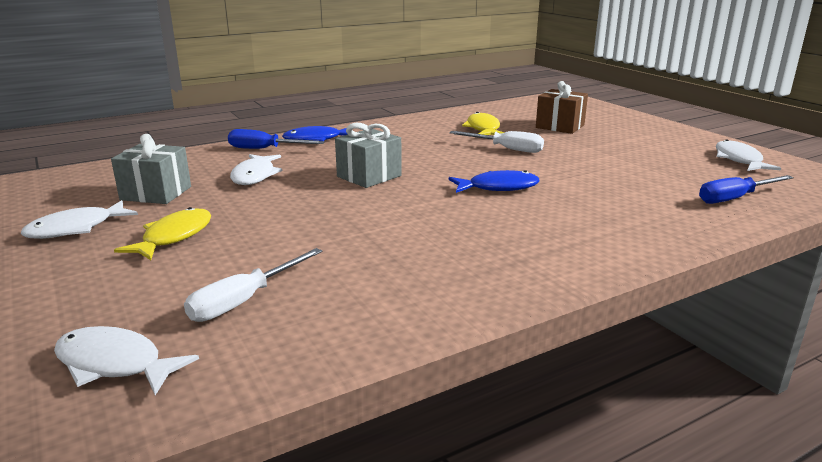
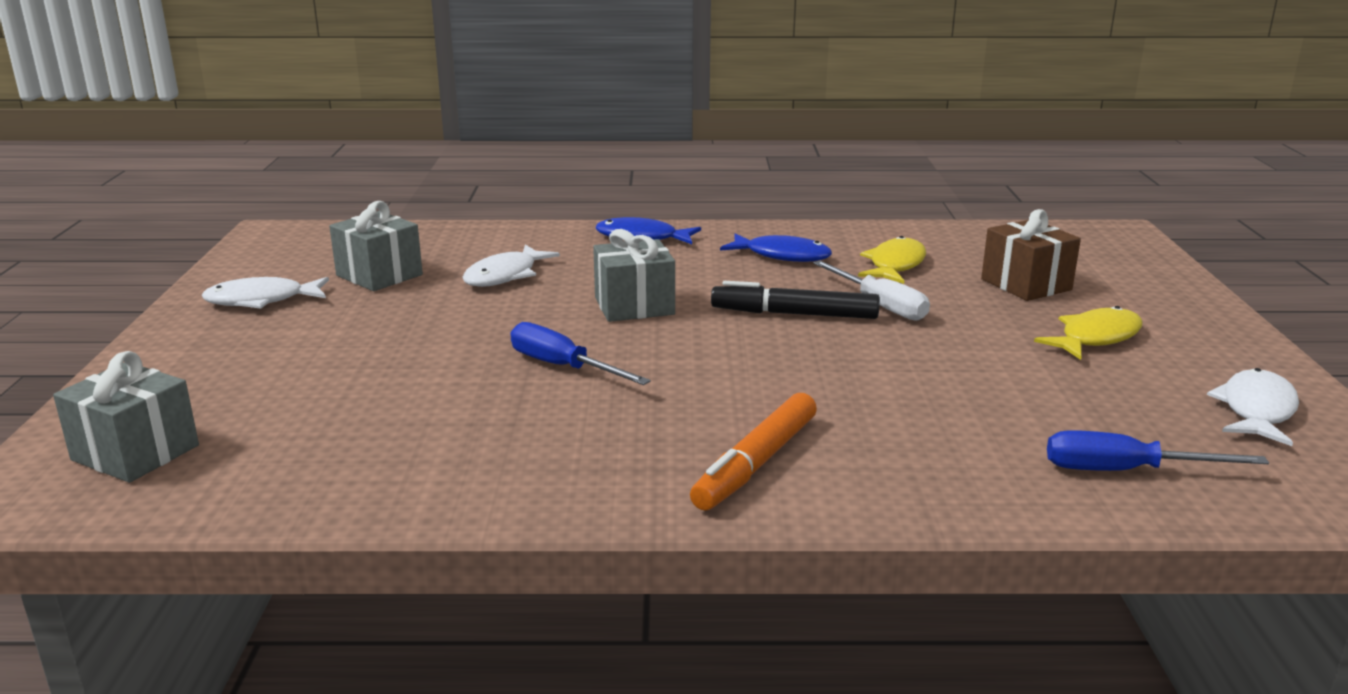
camera: 30 degrees right, 0 degrees up
(114, 364) = (135, 453): white fish -> grey gift
(174, 237) = (334, 333): yellow fish -> yellow fish (1095, 338)
(244, 300) = (308, 425): white screwdriver -> none
(265, 149) = (563, 240): blue screwdriver -> blue screwdriver (563, 367)
(469, 162) = (794, 314): none -> black marker
(498, 187) = (778, 362): blue fish -> blue fish (782, 256)
(570, 242) = (756, 463): none -> orange marker

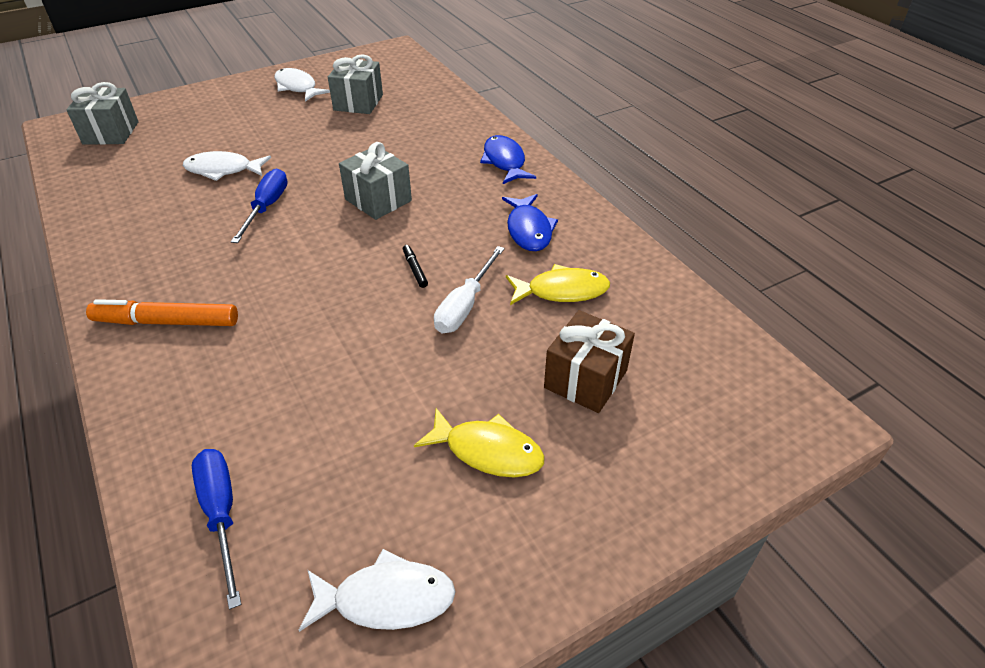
camera: 60 degrees right, 20 degrees up
(505, 276) = (391, 139): white fish -> white fish (223, 170)
(794, 314) = (415, 269): black marker -> black marker, size x0.46

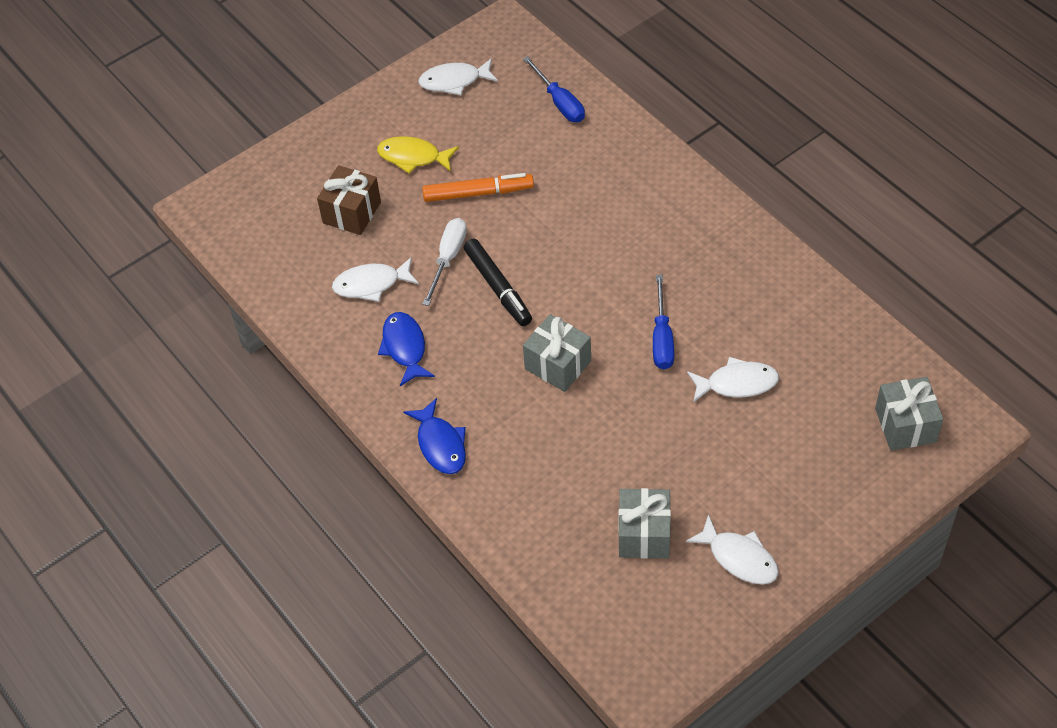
camera: 175 degrees right, 10 degrees up
(167, 322) = (674, 210): orange marker -> orange marker (478, 193)
(415, 269) = (498, 287): black marker -> black marker, size x2.16
(562, 291) = (371, 284): yellow fish -> white fish

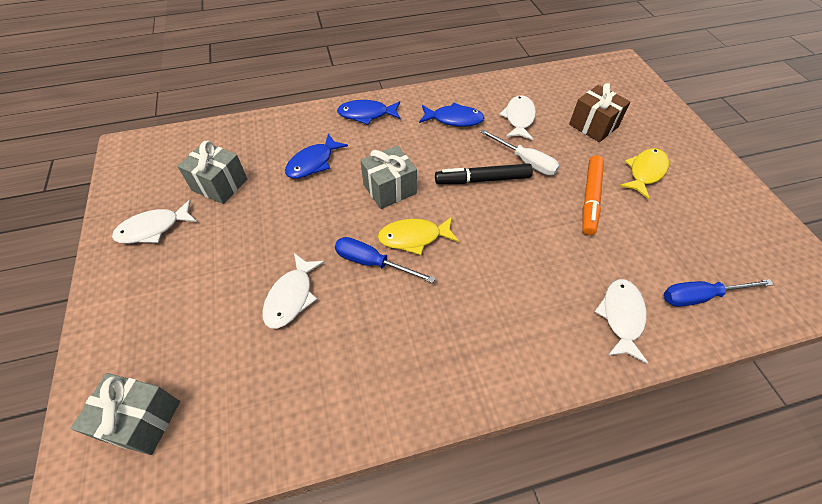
camera: 110 degrees right, 0 degrees up
(454, 81) = (742, 225): white fish -> white fish (621, 316)
(557, 458) = (313, 163): none -> blue fish
(612, 317) = (413, 237): none -> yellow fish

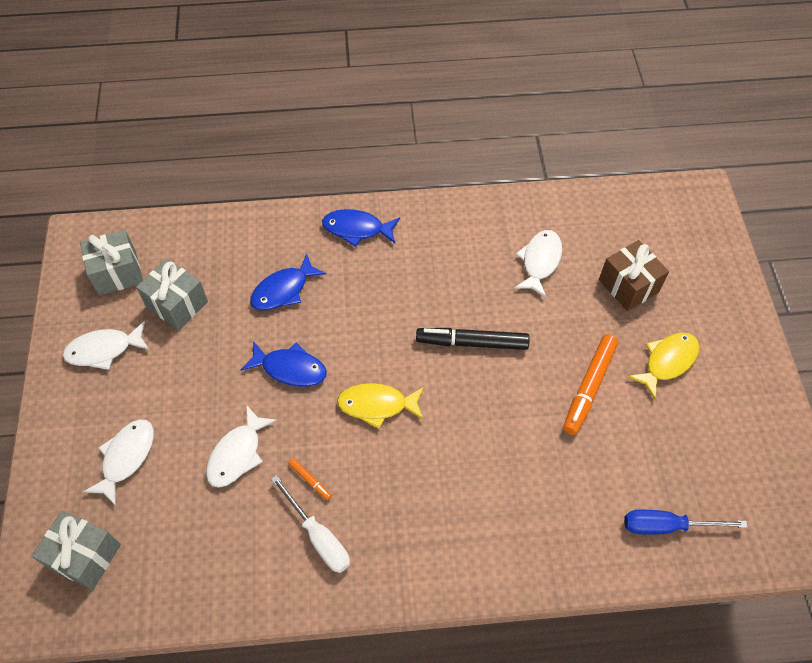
camera: 10 degrees right, 5 degrees up
(366, 309) = (310, 480): none -> orange marker
(372, 263) = (327, 428): blue screwdriver -> none
(389, 189) = (363, 339): grey gift -> grey gift (117, 273)
(454, 119) = (460, 251): blue fish -> blue fish (290, 369)
(525, 161) = (529, 325): white screwdriver -> white screwdriver (318, 536)
(621, 316) = (572, 533): white fish -> white fish (126, 457)

